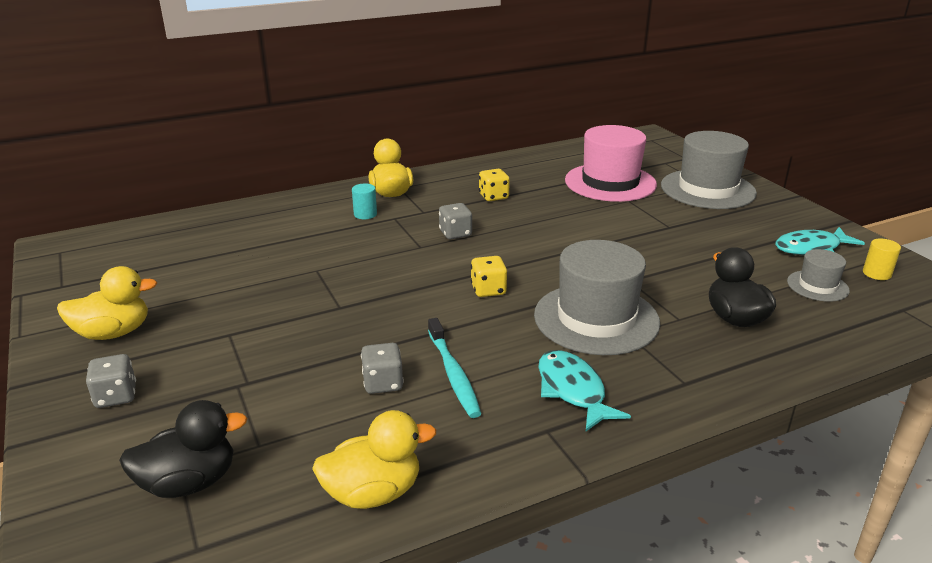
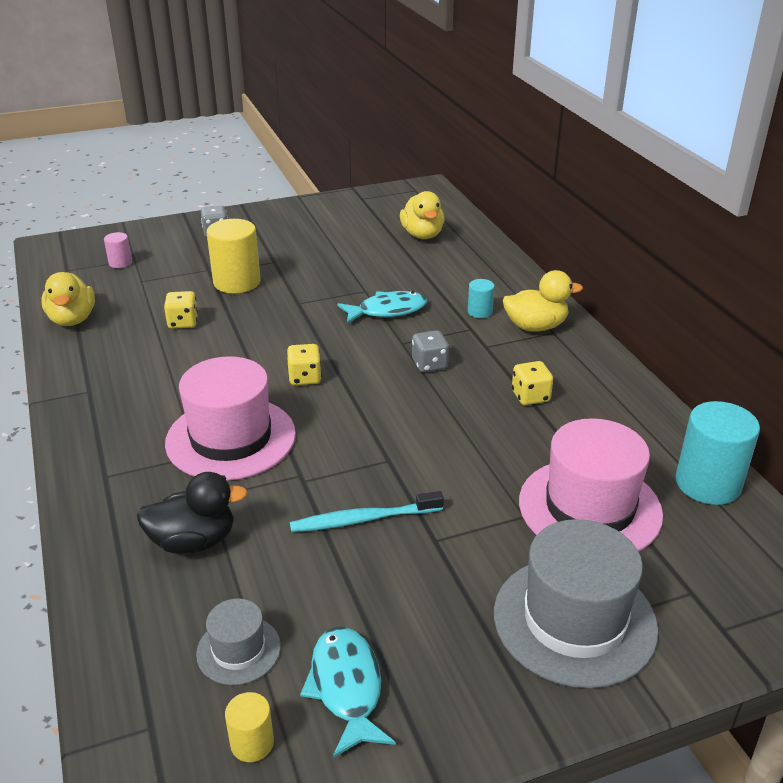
camera: 95 degrees right, 5 degrees up
(113, 333) = (291, 223): yellow duck -> yellow duck (422, 235)
(189, 482) = (120, 263): black duck -> pink cylinder
(281, 356) = (237, 282): none -> yellow cylinder
(383, 383) = (183, 322): grey dice -> yellow dice
(453, 373) = (180, 353): turquoise toothbrush -> turquoise toothbrush (364, 519)
(571, 153) = (707, 484): none -> turquoise cylinder
(573, 390) = (128, 409): turquoise fish -> turquoise fish (387, 311)
(596, 318) = (231, 438): grey hat -> pink hat

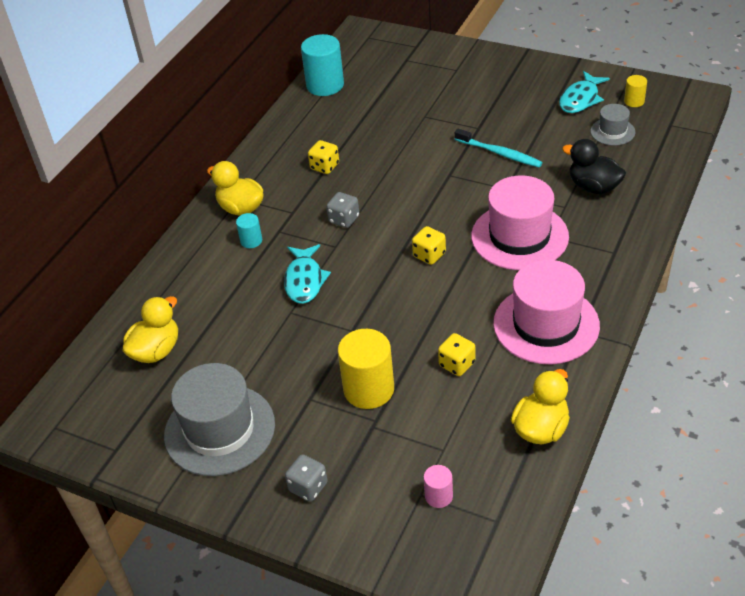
camera: 130 degrees left, 10 degrees up
(387, 311) = (304, 280): turquoise fish -> turquoise fish turned 120 degrees counterclockwise
(574, 620) = (465, 74): grey hat -> grey hat (219, 430)
(589, 507) = (391, 104): pink hat -> pink hat (546, 324)

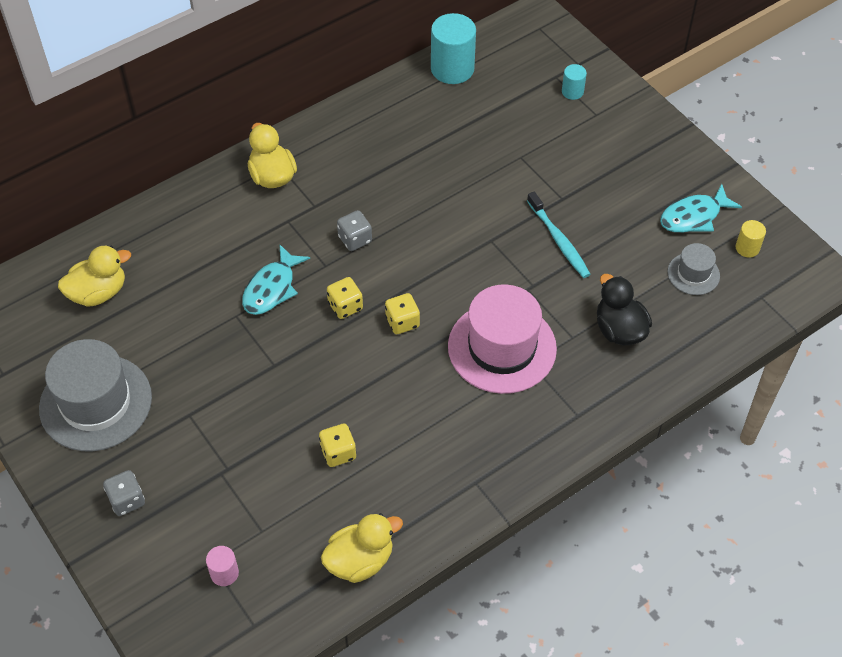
camera: 25 degrees right, 10 degrees up
(251, 241) = (256, 218): turquoise cylinder -> turquoise cylinder (572, 92)
(324, 166) = (381, 168): yellow dice -> yellow dice (345, 306)
(369, 389) = (244, 434): yellow cylinder -> none
(546, 324) = (449, 457): pink hat -> none

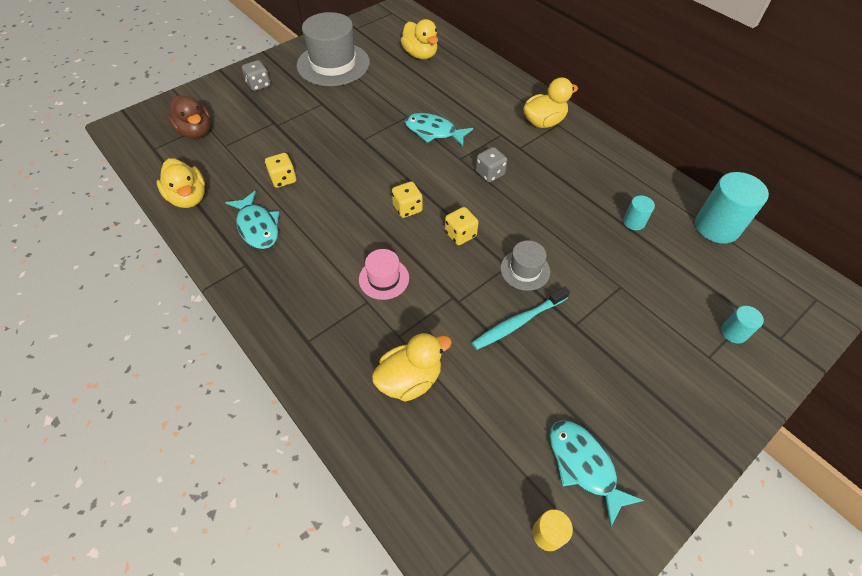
camera: 85 degrees right, 0 degrees up
(224, 573) = (196, 131): pink cylinder -> brown duck
(345, 306) = (420, 173): yellow dice -> yellow dice (460, 234)
(418, 475) = (257, 227): none -> turquoise fish
(440, 129) = (634, 222): none -> turquoise cylinder
(502, 347) = (384, 278): pink hat -> pink hat, size x0.50
(619, 330) = (410, 379): black duck -> yellow duck
(693, 274) = (495, 461): grey hat -> grey hat (525, 270)

